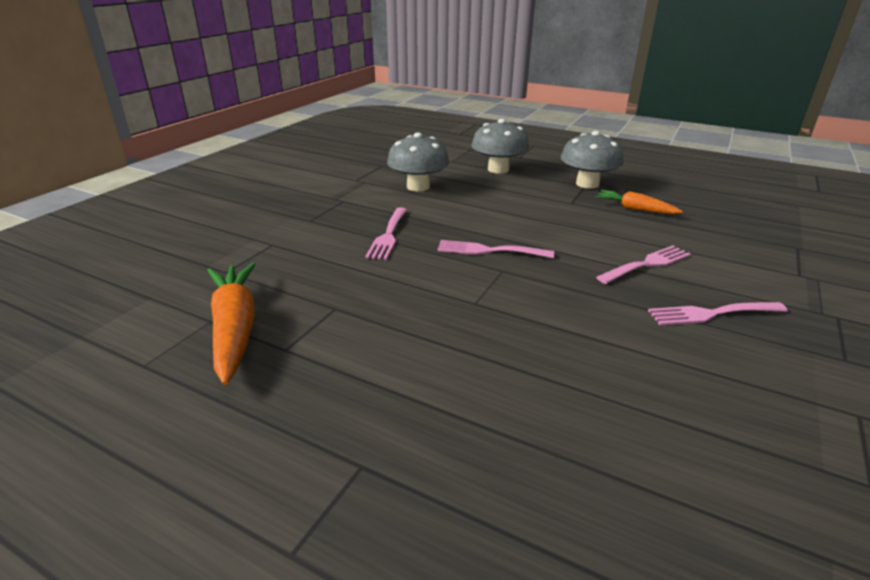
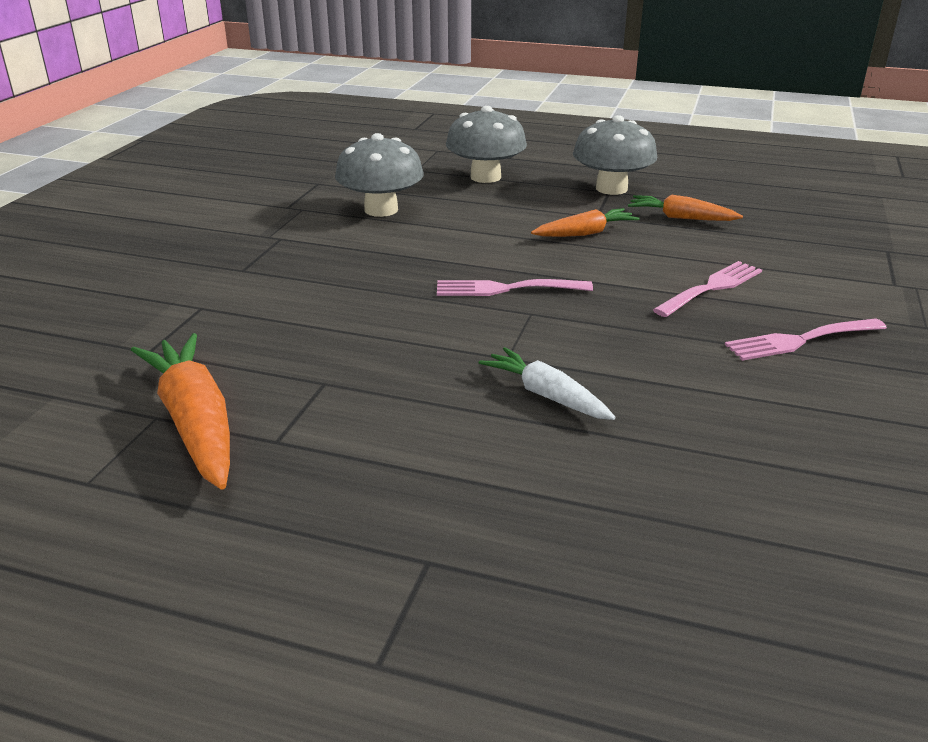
camera: 10 degrees left, 0 degrees up
(388, 235) = (362, 281): pink fork -> none
(496, 337) = (547, 395): none -> white carrot
(559, 215) = (584, 233): none -> orange carrot

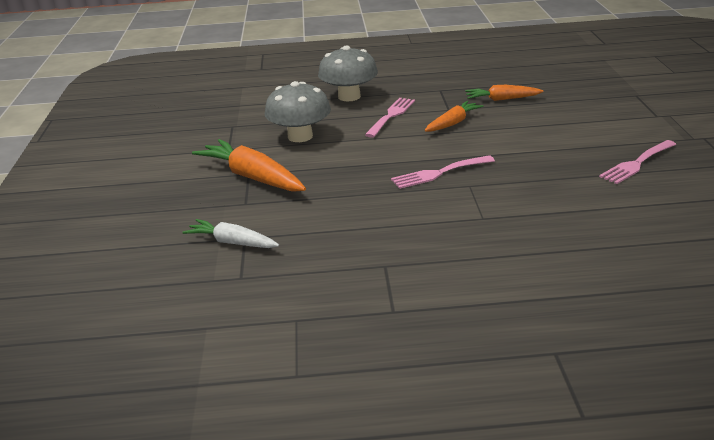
camera: 20 degrees left, 0 degrees up
(195, 423) = (328, 316): orange carrot -> orange carrot (253, 177)
(547, 395) = (529, 235): white carrot -> white carrot (232, 242)
(611, 188) = (440, 88): grey mushroom -> none
(711, 287) = (560, 142): pink fork -> pink fork (391, 115)

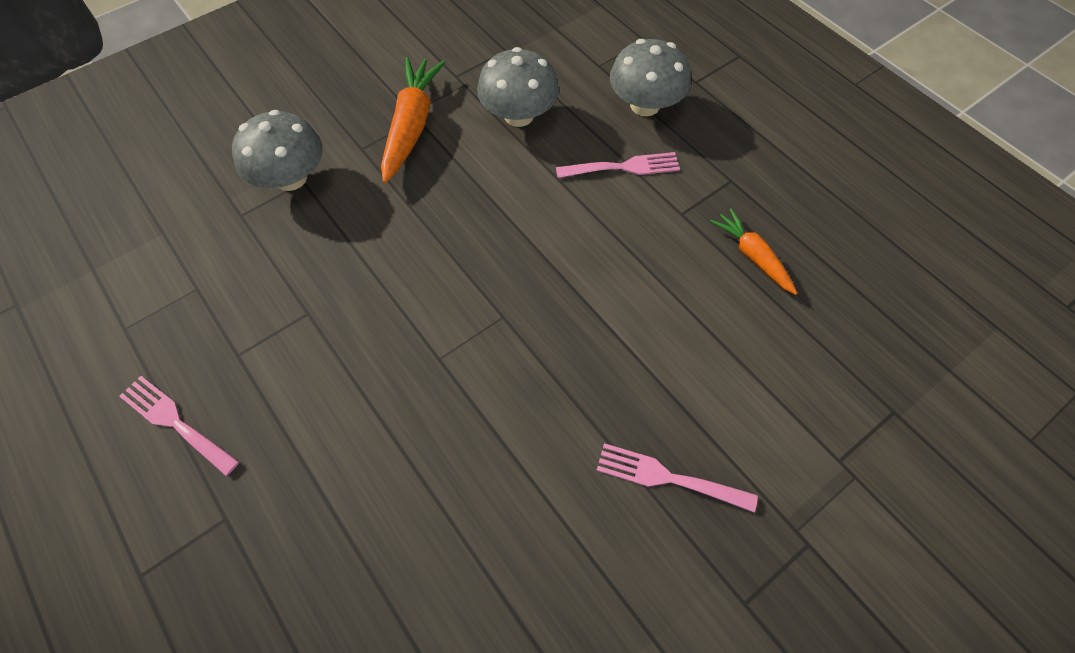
camera: 55 degrees right, 30 degrees up
(232, 242) = (291, 178): white carrot -> grey mushroom
(439, 173) = (513, 276): pink fork -> pink fork (175, 422)
(452, 123) = (645, 234): orange carrot -> none

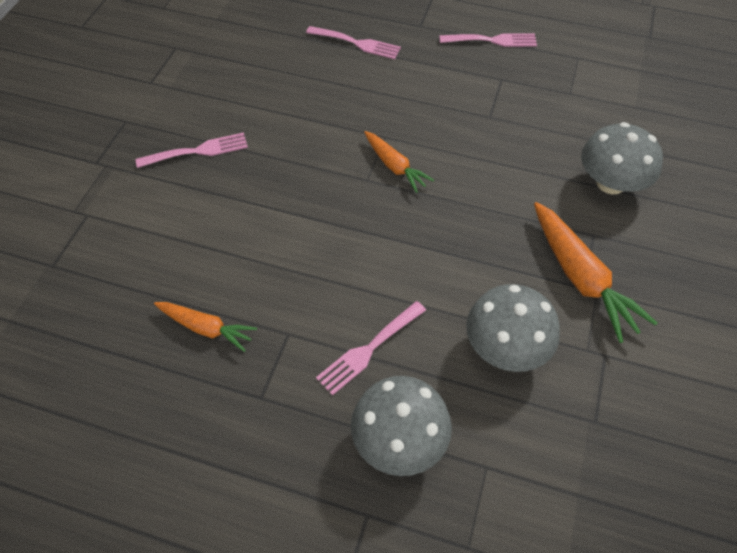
camera: 145 degrees right, 5 degrees down
(337, 543) = (357, 43): none -> pink fork
(462, 314) = (394, 166): none -> orange carrot

